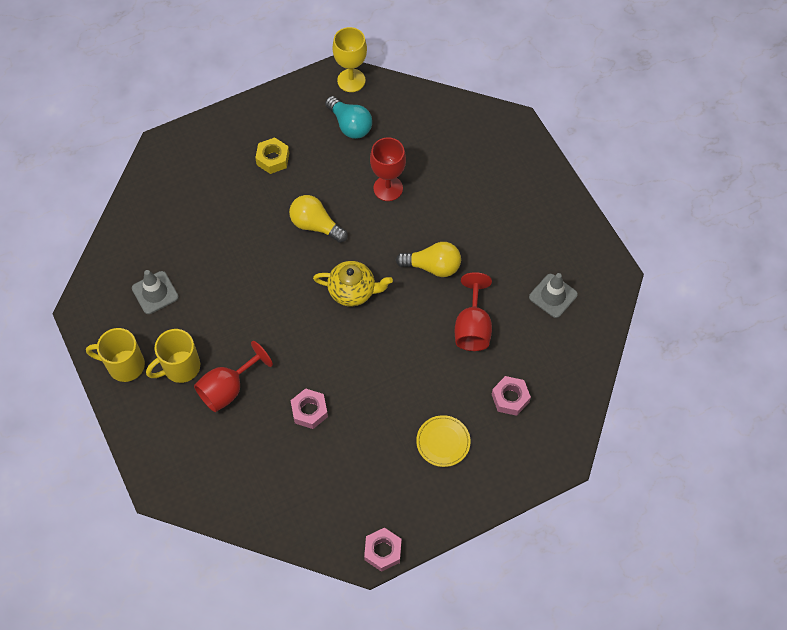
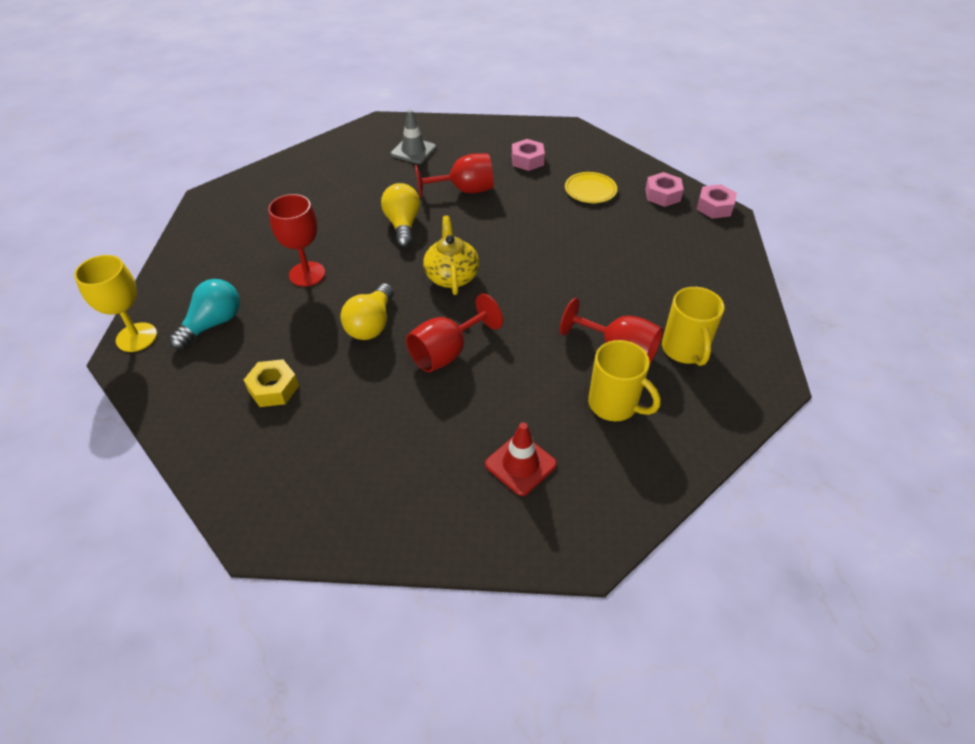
camera: 105 degrees left, 15 degrees down
(124, 365) = (641, 466): yellow mug -> yellow mug (685, 350)
(155, 293) = (520, 464): grey traffic cone -> red traffic cone
(269, 270) = (447, 352): none -> red goblet
(309, 411) = (608, 280): pink nut -> pink nut (662, 195)

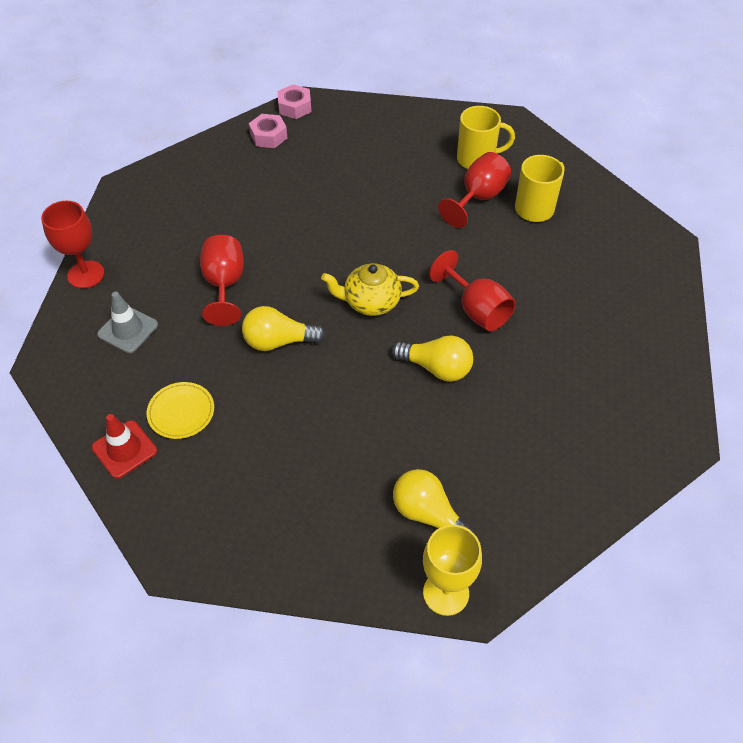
camera: 85 degrees left, 5 degrees up
(213, 324) = (428, 514): turquoise light bulb -> yellow light bulb
(273, 388) = (522, 445): yellow nut -> none
(307, 274) = (352, 429): red goblet -> red goblet (86, 274)
(520, 464) = (597, 269): red traffic cone -> red traffic cone (124, 449)
(527, 160) = (180, 227): pink nut -> none
(590, 190) = (248, 185): yellow plate -> yellow plate (181, 412)

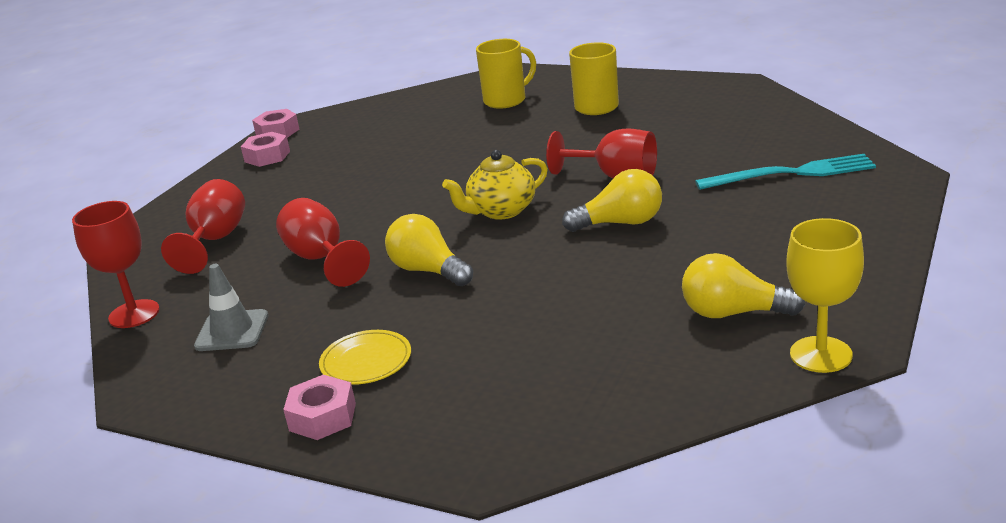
camera: 25 degrees left, 25 degrees down
(124, 449) = (322, 417): red traffic cone -> pink nut
(278, 341) = (428, 271): yellow light bulb -> yellow light bulb turned 75 degrees clockwise
(478, 198) = (534, 119): red goblet -> red goblet (215, 240)
(601, 385) = (791, 173): none -> turquoise fork

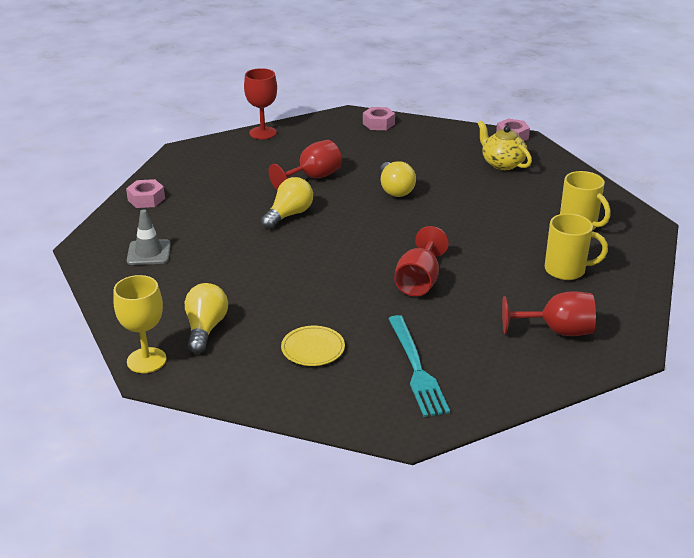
camera: 80 degrees right, 5 degrees up
(215, 240) = (344, 141): red goblet -> red goblet (557, 331)
(232, 331) = (236, 163): grey traffic cone -> grey traffic cone (149, 253)
(267, 156) = (468, 139): pink nut -> pink nut (378, 124)
(366, 361) = (193, 205): yellow plate -> yellow plate (313, 348)
(501, 211) = (368, 235): yellow teapot -> yellow teapot (502, 164)
(620, 223) = (340, 284): yellow light bulb -> yellow light bulb (395, 190)

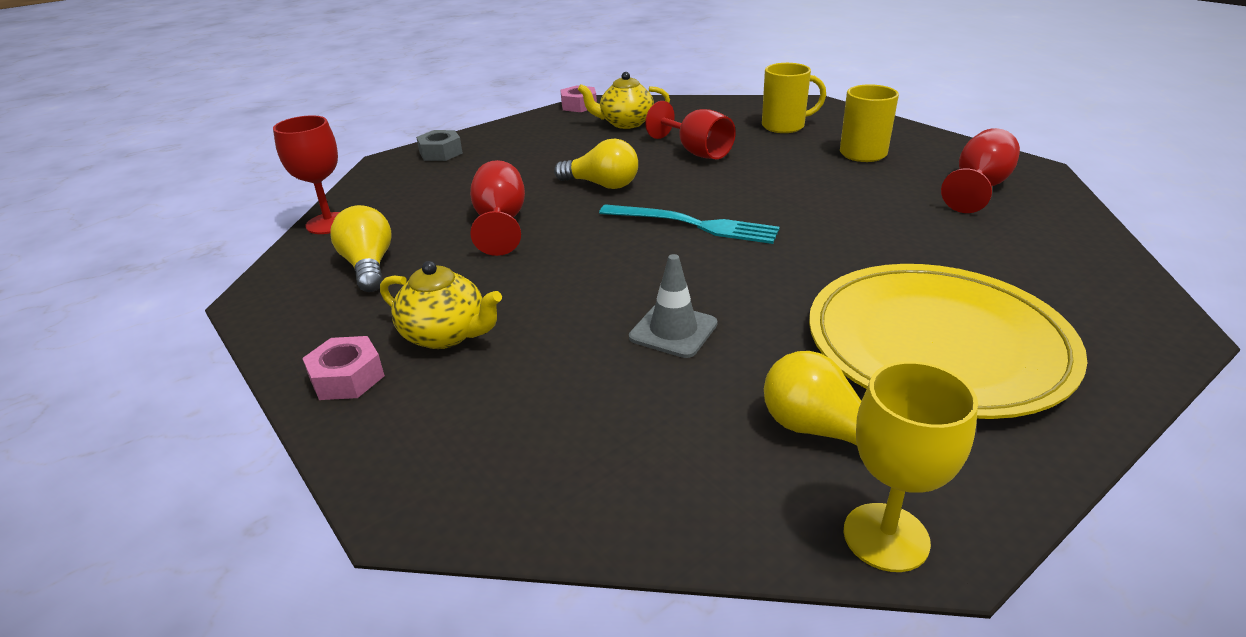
camera: 55 degrees left, 0 degrees up
(149, 253) = (524, 426): grey traffic cone -> grey traffic cone (673, 331)
(196, 208) = (446, 335): none -> yellow teapot
(289, 215) = (571, 265): yellow light bulb -> yellow light bulb (369, 266)
(313, 348) = (937, 344): yellow plate -> yellow plate, size x2.49
(378, 124) = (441, 153): pink nut -> grey nut
(416, 368) = (1020, 283): turquoise fork -> turquoise fork (693, 225)
(419, 281) = (823, 228): red goblet -> red goblet (696, 152)

